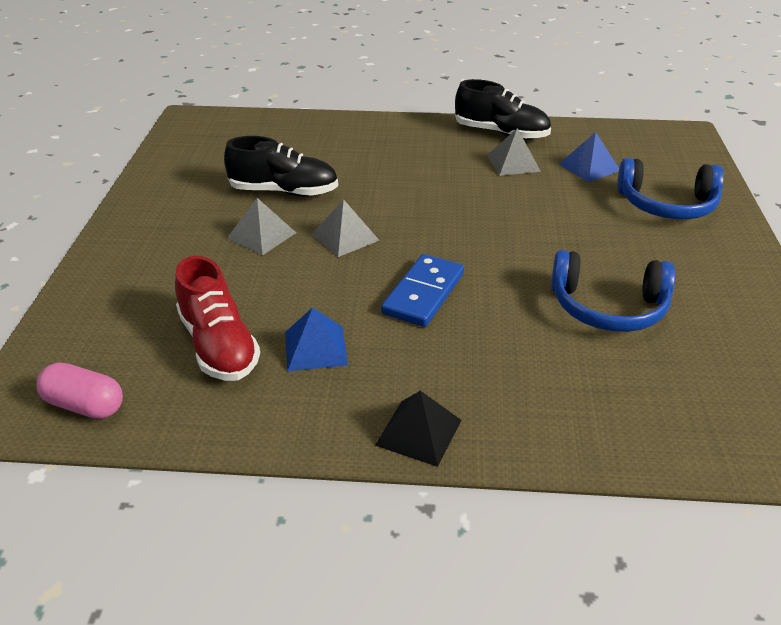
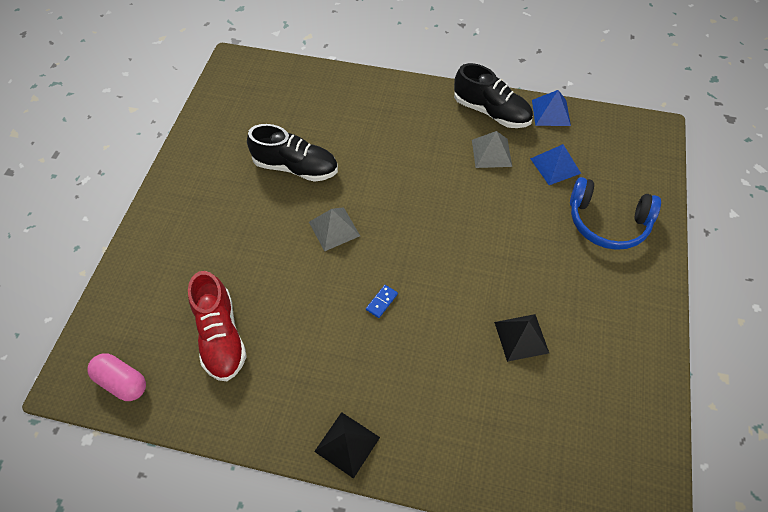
camera: 10 degrees right, 20 degrees up
(261, 235) = (270, 218): grey pyramid -> none
(315, 348) = (290, 349): blue pyramid -> blue pyramid (551, 112)
(424, 294) = (382, 302): blue domino -> blue domino, size x0.44
(608, 307) = (521, 337): blue headphones -> black pyramid

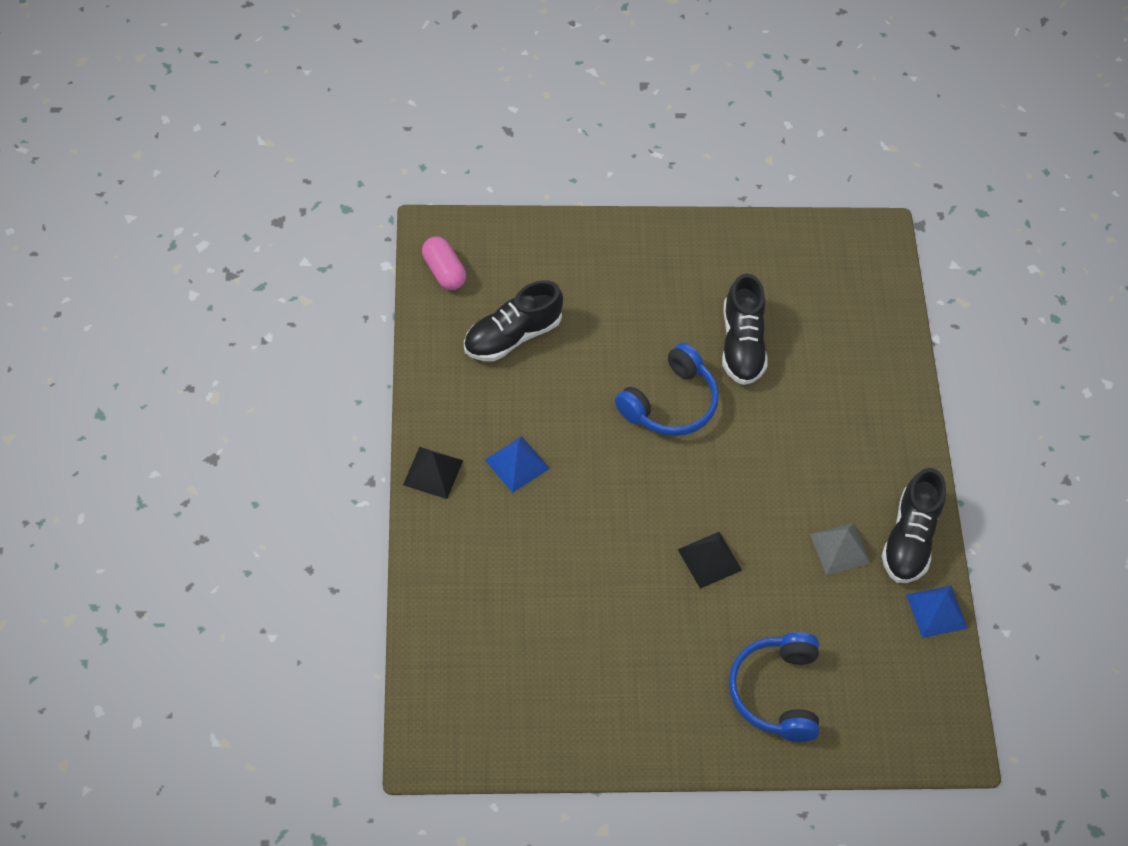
camera: 70 degrees right, 0 degrees up
(122, 382) = (444, 271): pink capsule -> pink capsule turned 45 degrees counterclockwise
(221, 336) = (512, 336): red shoe -> black shoe
(334, 228) = (670, 403): grey pyramid -> blue headphones
(382, 302) = (593, 470): blue domino -> none
(521, 337) = (591, 612): black pyramid -> black pyramid (709, 559)
(555, 166) = (845, 625): blue pyramid -> blue pyramid (517, 464)

